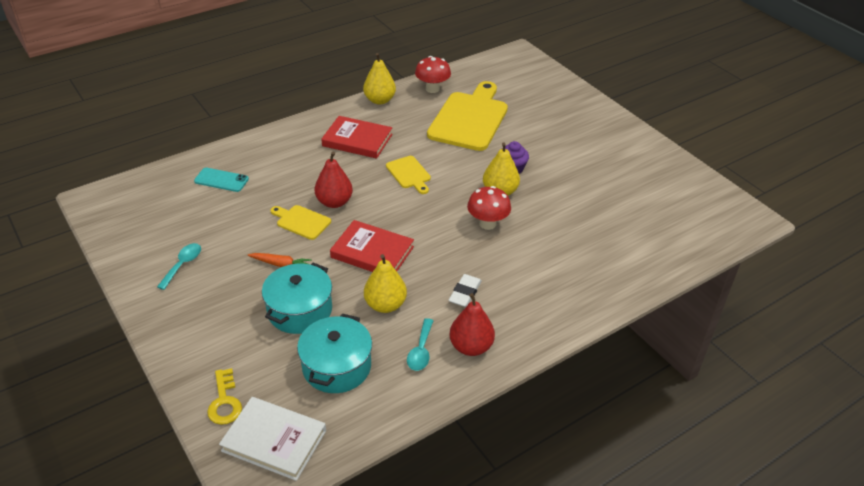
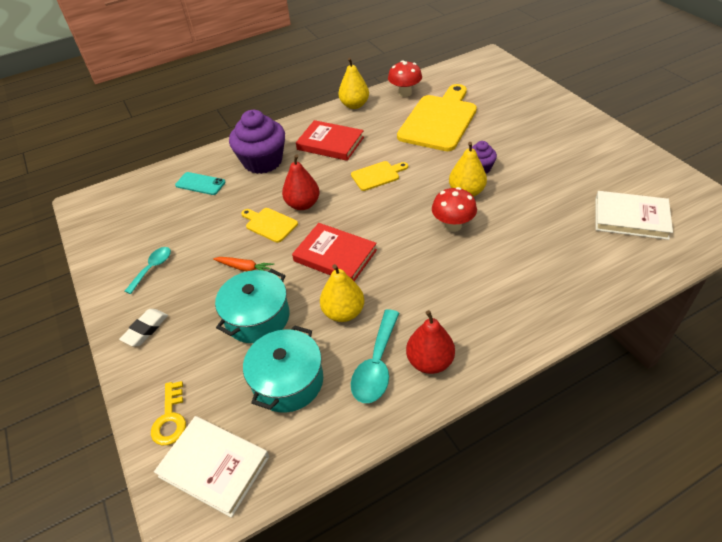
camera: 10 degrees right, 5 degrees up
(286, 158) = (263, 161): none -> purple cupcake
(409, 174) = (377, 175): yellow cutting board -> yellow cutting board turned 90 degrees counterclockwise
(421, 351) = (376, 365): turquoise spoon -> turquoise spoon, size x1.55
(465, 293) = (426, 300): white eraser -> white eraser (145, 329)
(656, 217) = (630, 218): none -> white book

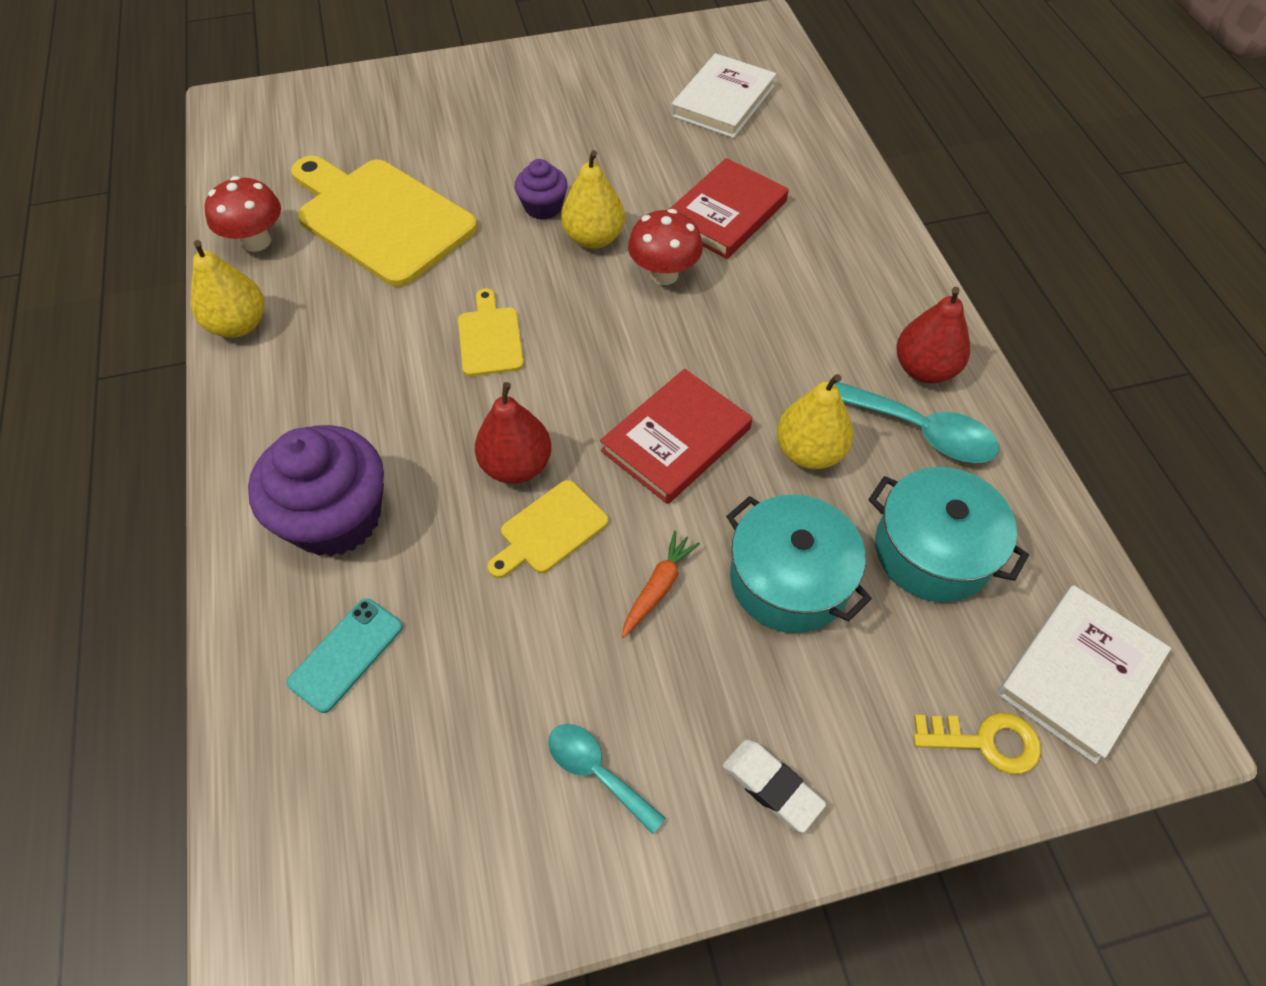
camera: 80 degrees left, 10 degrees up
(330, 143) = (347, 389): red book -> red book (726, 213)

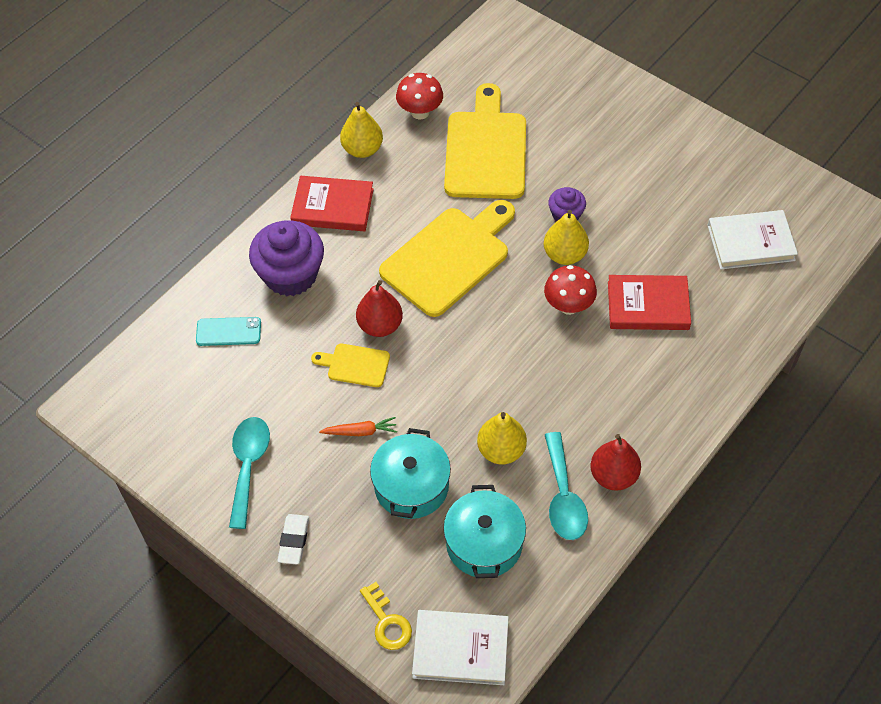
camera: 55 degrees right, 0 degrees up
(490, 338) = (449, 258): yellow cutting board -> yellow cutting board, size x2.10
(596, 771) = (248, 466): turquoise spoon -> turquoise spoon, size x1.55
(676, 440) = (456, 384): red book -> red book (332, 207)

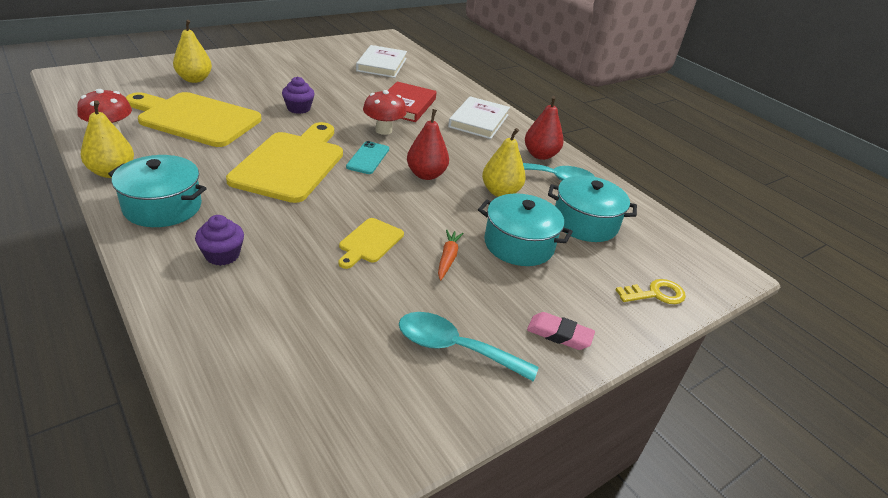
camera: 80 degrees left, 20 degrees down
(228, 332) = (259, 321): turquoise phone -> turquoise phone (368, 158)
(290, 275) = (222, 255): purple cupcake -> purple cupcake, size x0.52
(294, 541) = (559, 334): white eraser -> pink eraser
(332, 207) = (162, 207): red book -> turquoise pot
(380, 326) = (335, 216): red pear -> red pear (426, 175)
(449, 258) = (291, 163): yellow cutting board -> yellow cutting board turned 45 degrees clockwise
(460, 649) = (681, 260): white book -> white book (479, 121)
(564, 255) = (335, 119): yellow pear -> yellow pear (194, 79)

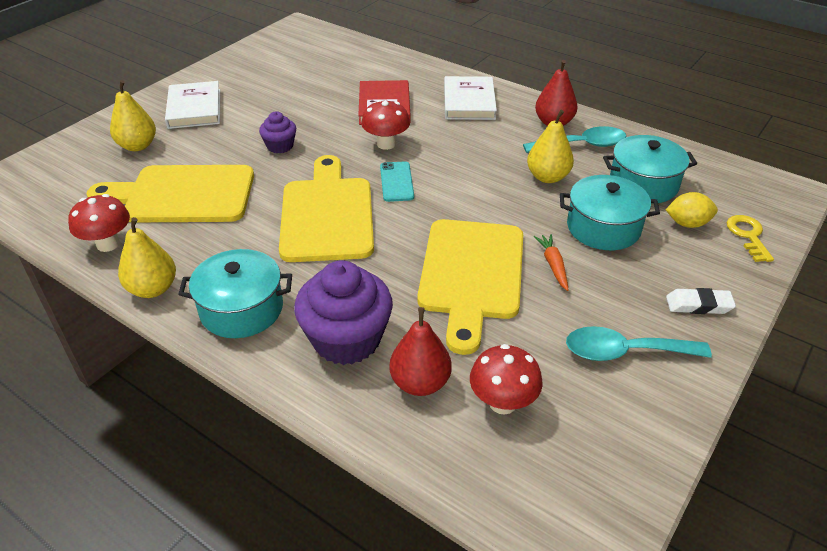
camera: 15 degrees left, 5 degrees up
(222, 255) = (346, 339): purple cupcake -> purple cupcake, size x1.91
(307, 349) = (502, 402): none -> red mushroom
(369, 242) = (471, 274): yellow cutting board -> yellow cutting board, size x2.10
(382, 64) = (321, 63): white book -> white book (194, 108)
(426, 175) = (466, 182): red pear -> red pear (420, 383)
(559, 334) = (698, 305): pink eraser -> white eraser
(602, 266) = (687, 223): none -> yellow lemon
(655, 294) = (748, 235): yellow key -> yellow key turned 60 degrees counterclockwise

